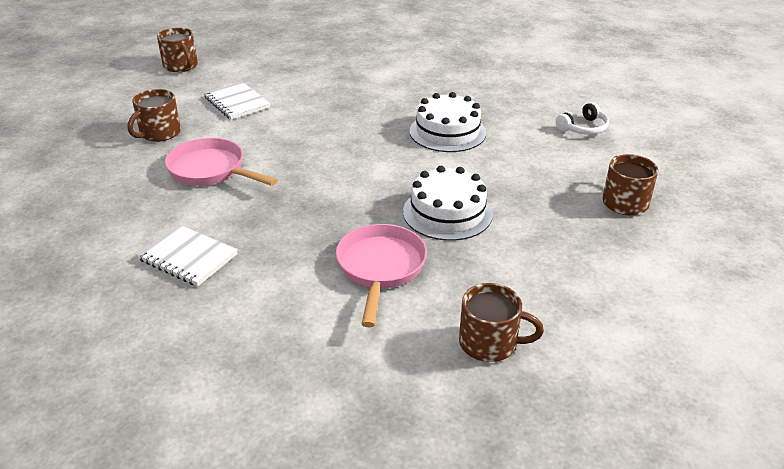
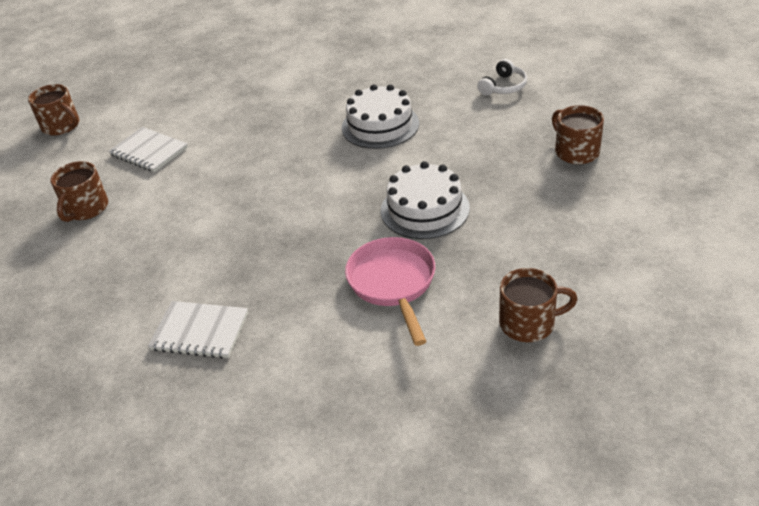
camera: 15 degrees left, 5 degrees up
(211, 170) = (167, 233): pink pan -> none

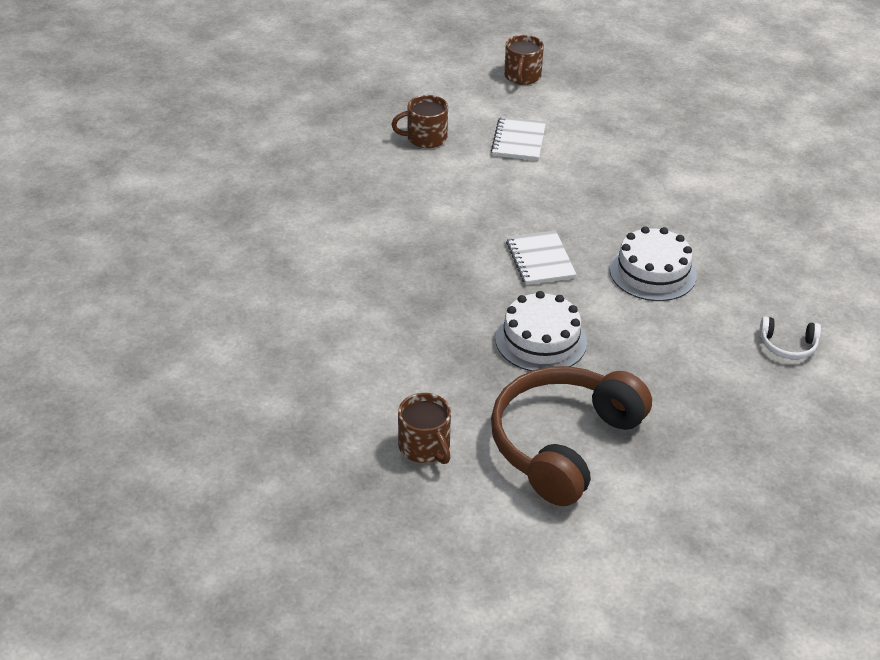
camera: 60 degrees right, 0 degrees up
(200, 331) = (323, 256): white notebook -> white notebook (540, 260)
(393, 283) = (430, 348): pink pan -> none
(561, 230) = (563, 443): none -> brown headphones
(576, 151) = (701, 429): brown mug -> none

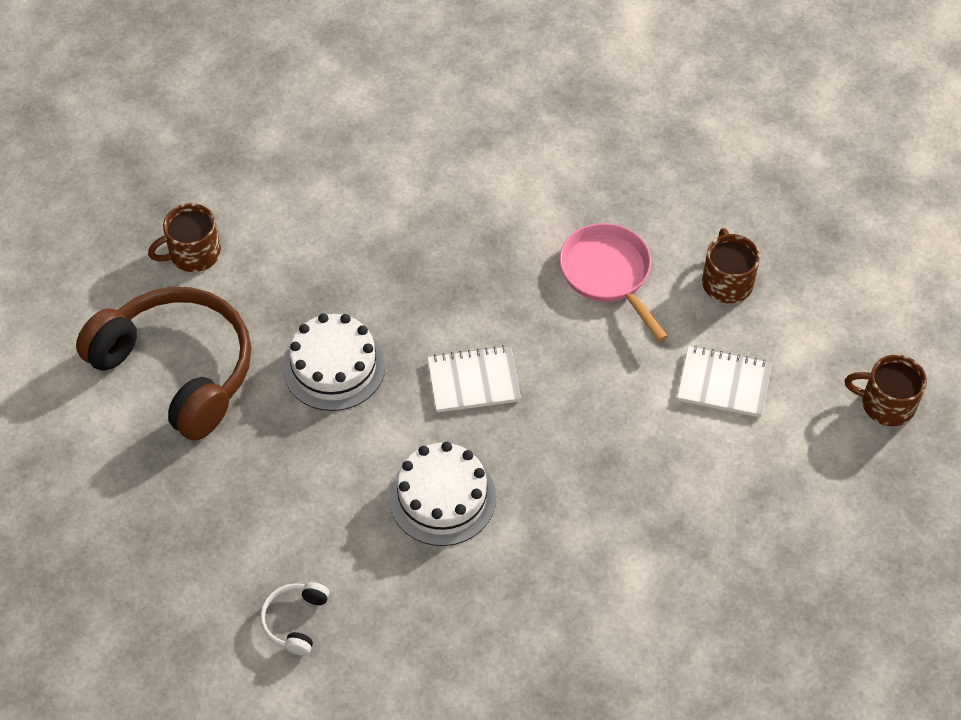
camera: 95 degrees right, 15 degrees up
(424, 193) = (608, 274): none -> pink pan

